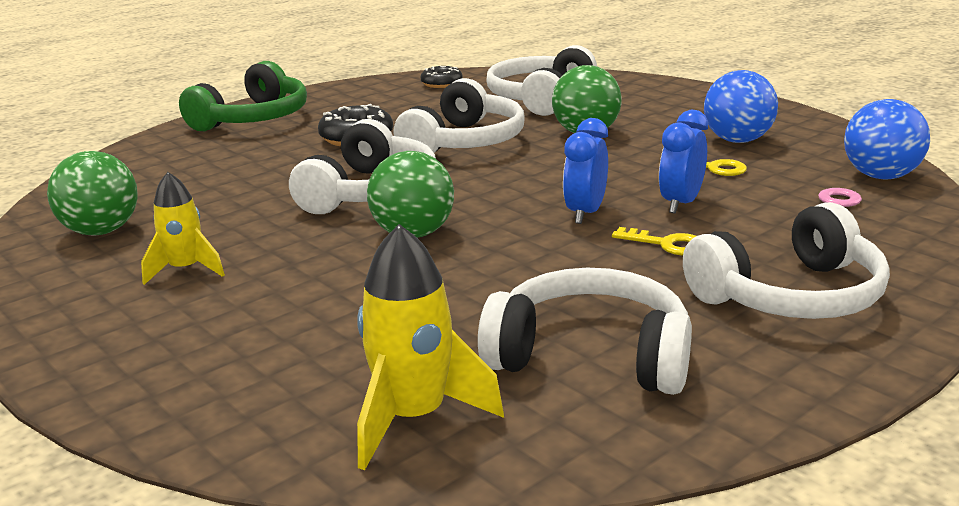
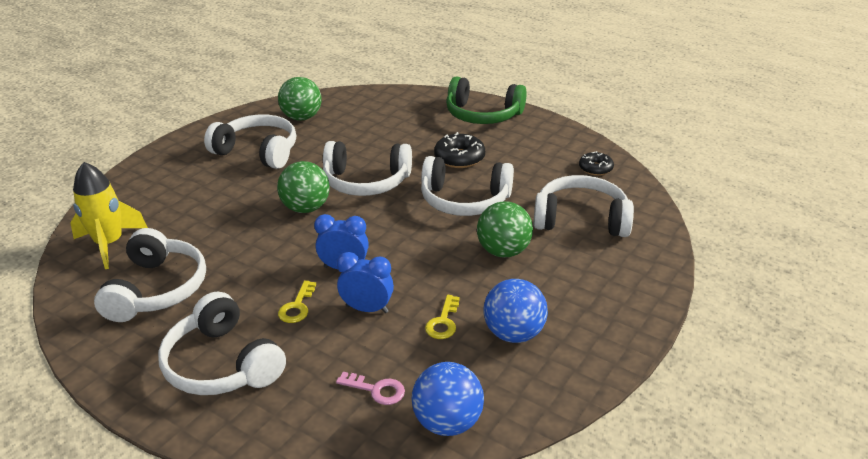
camera: 75 degrees right, 10 degrees up
(186, 270) = (258, 152): yellow rocket -> white headphones

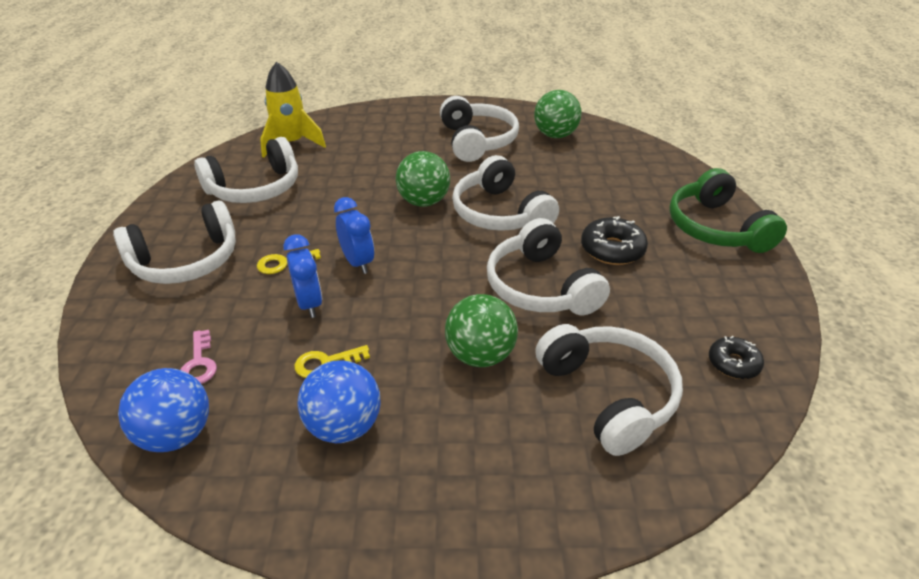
camera: 55 degrees right, 5 degrees up
(222, 364) = (186, 261): white headphones -> white headphones turned 135 degrees counterclockwise

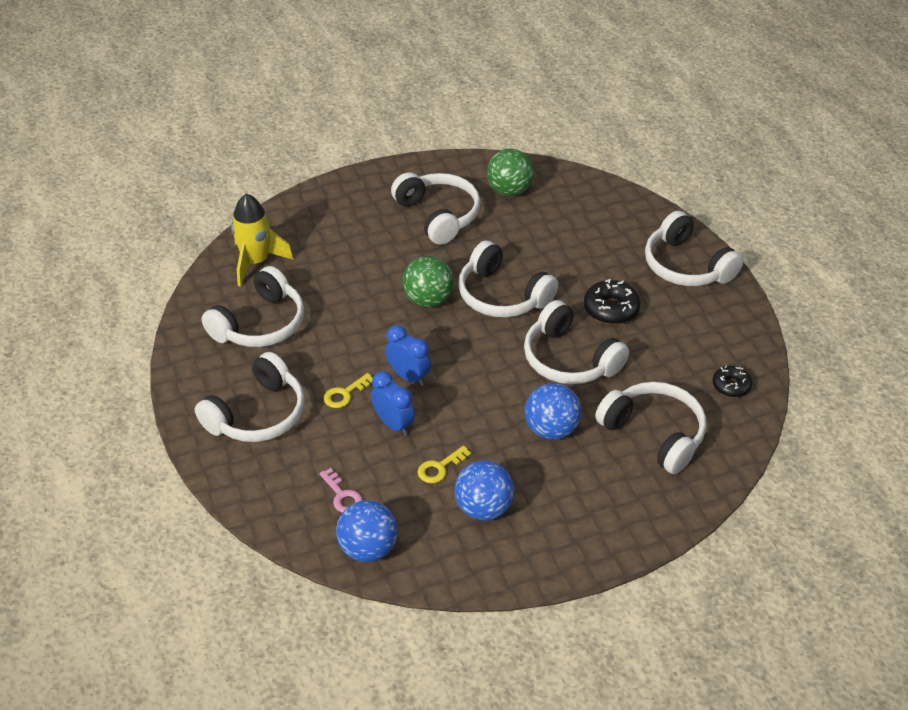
camera: 20 degrees left, 5 degrees up
(480, 355) = (551, 429): green ball -> blue ball
(716, 228) = (686, 266): green headphones -> white headphones

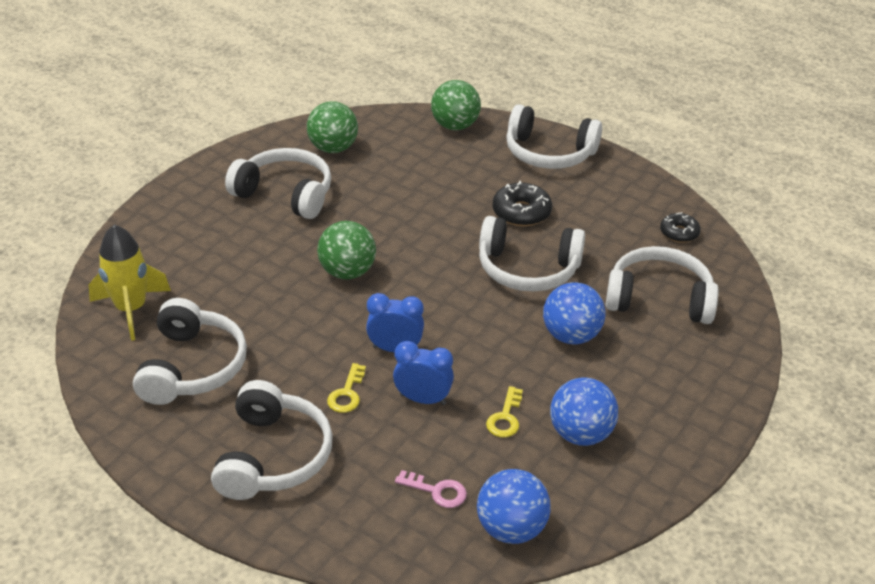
camera: 35 degrees left, 5 degrees down
(502, 295) = (414, 240): white headphones -> none
(628, 209) = (455, 126): none -> green ball

